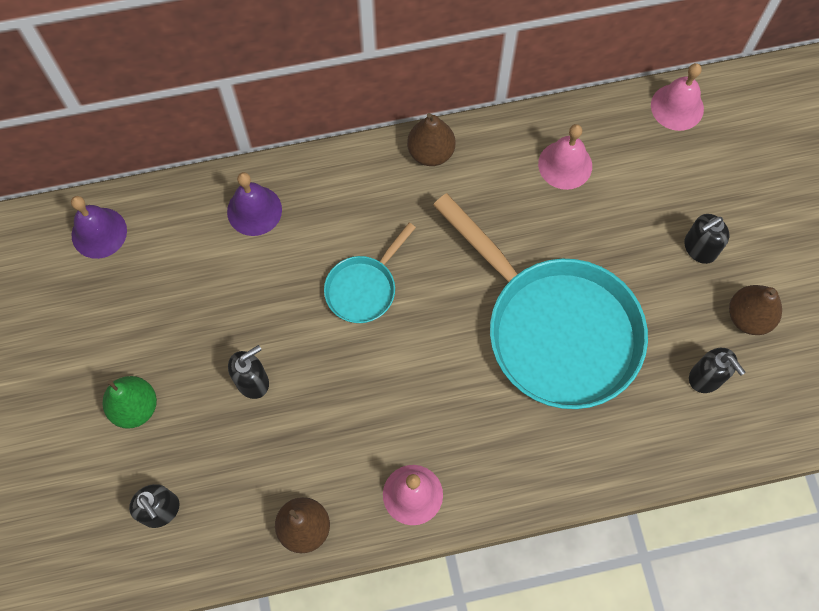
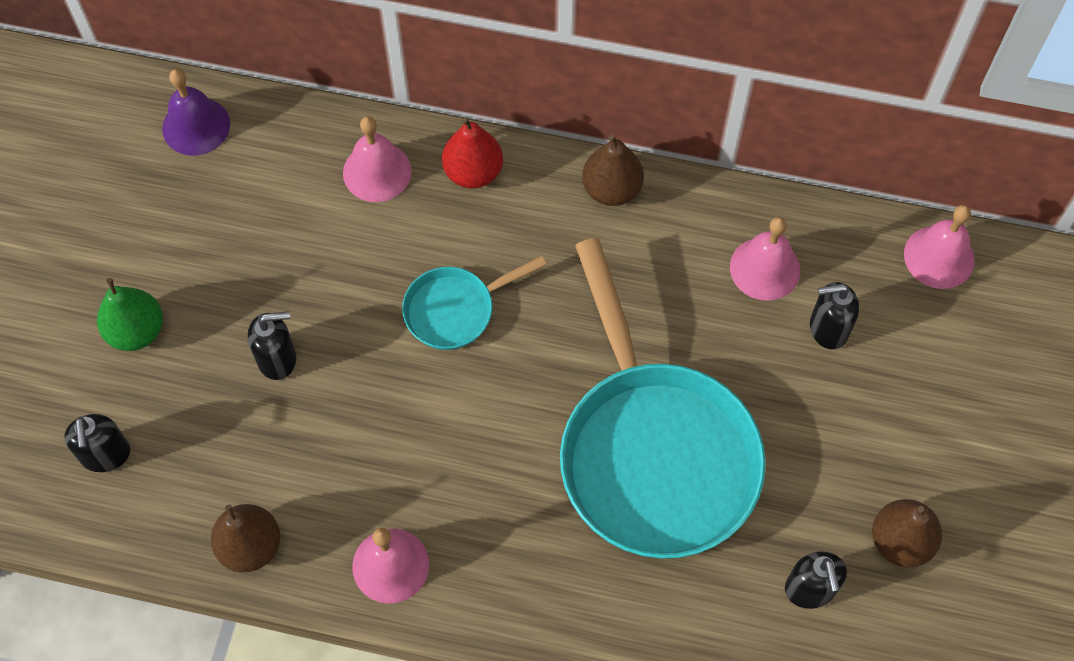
camera: 25 degrees right, 5 degrees down
(254, 210) = (377, 172): purple bell -> pink bell
(325, 181) = (473, 172): none -> red pear
(699, 248) = (880, 434): black soap dispenser -> black soap dispenser (828, 328)

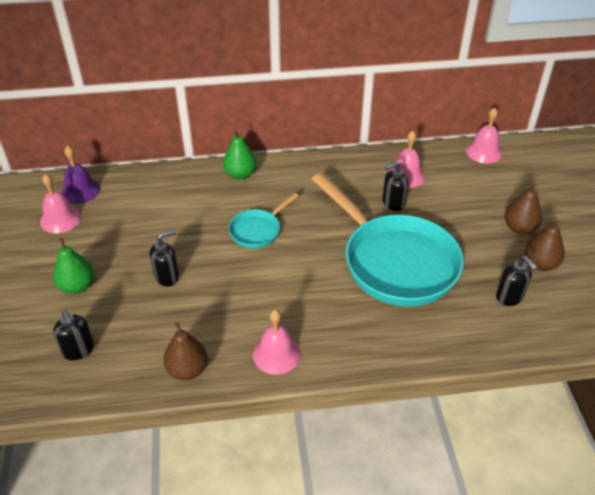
camera: 20 degrees left, 20 degrees down
(377, 172) = (189, 186): pink bell -> pink bell (60, 219)
(473, 172) = (240, 174): red pear -> green pear
(611, 189) = (314, 164): brown pear -> brown pear (519, 228)
(828, 328) = (450, 190): black soap dispenser -> black soap dispenser (393, 203)

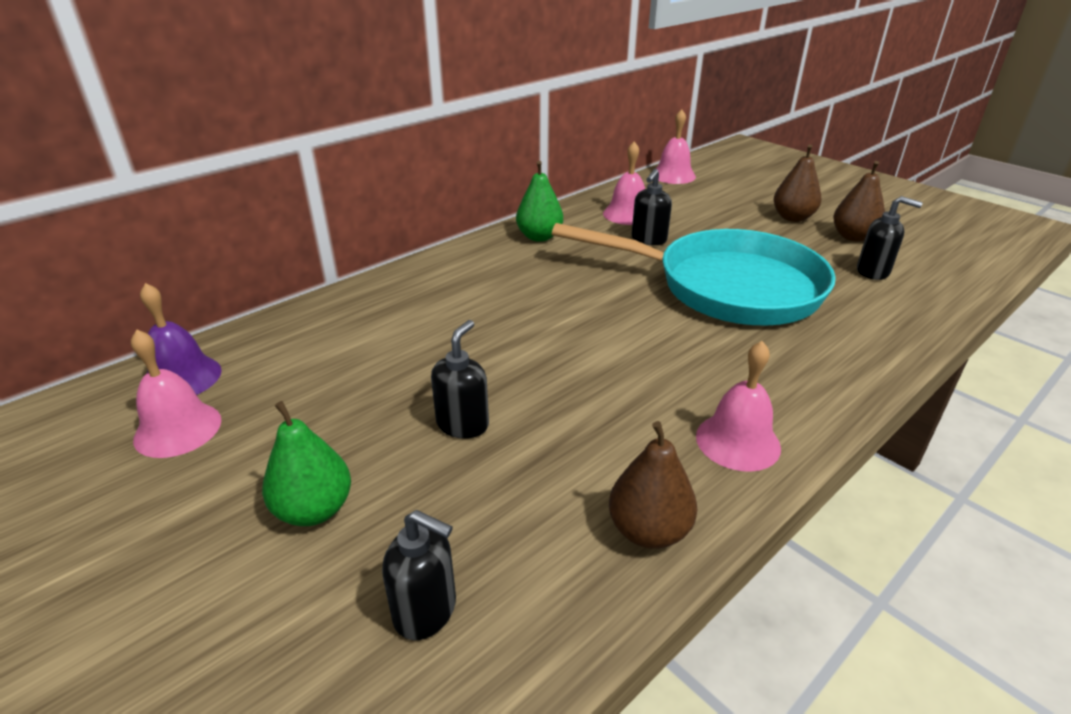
camera: 35 degrees left, 10 degrees down
(240, 174) = (430, 274): green pear -> green pear (539, 237)
(257, 230) = (528, 320): turquoise pan -> none

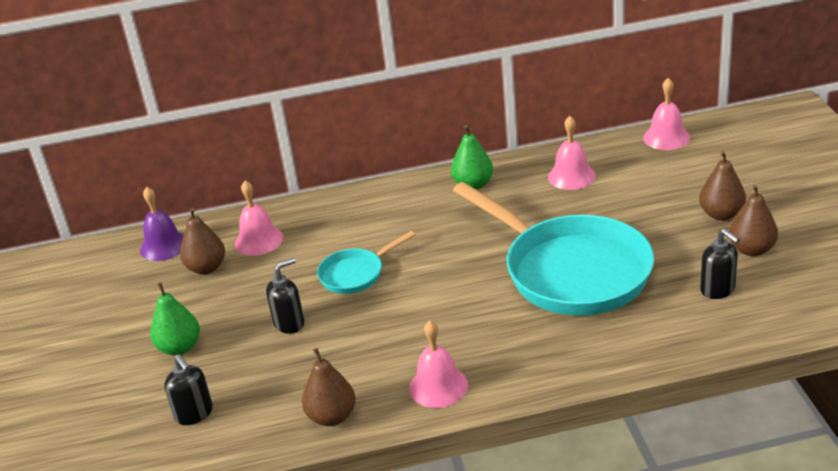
camera: 35 degrees right, 0 degrees up
(178, 429) = (144, 279): pink bell -> pink bell (259, 240)
(274, 389) = (206, 268): none -> brown pear
(496, 345) = (355, 274): none -> turquoise pan
(648, 240) = (559, 208): black soap dispenser -> none

